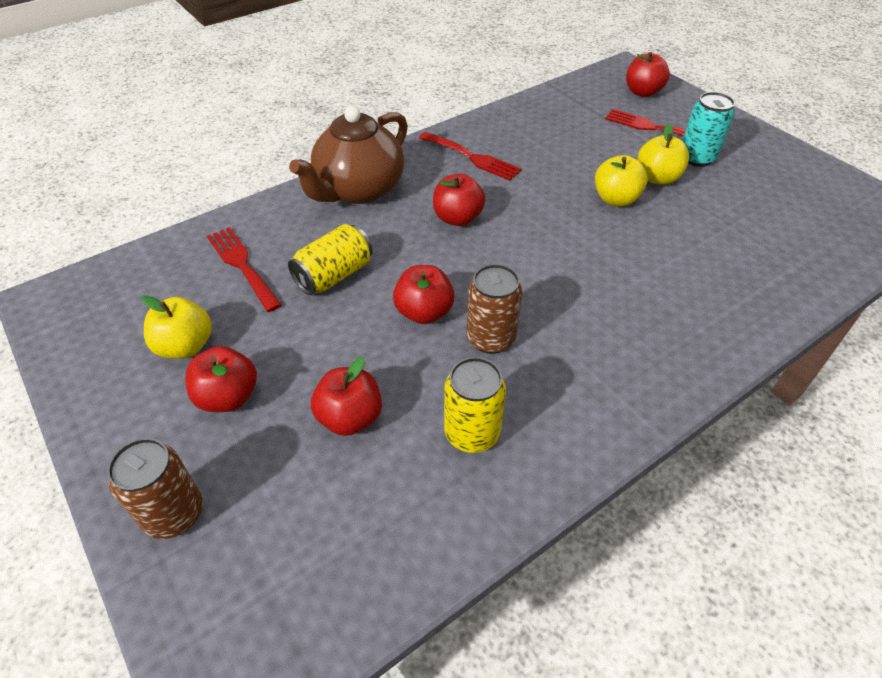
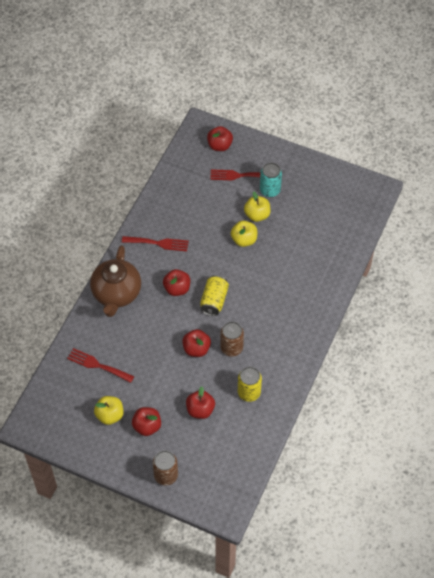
camera: 30 degrees left, 10 degrees up
(334, 275) = (144, 349): yellow can -> yellow can (214, 300)

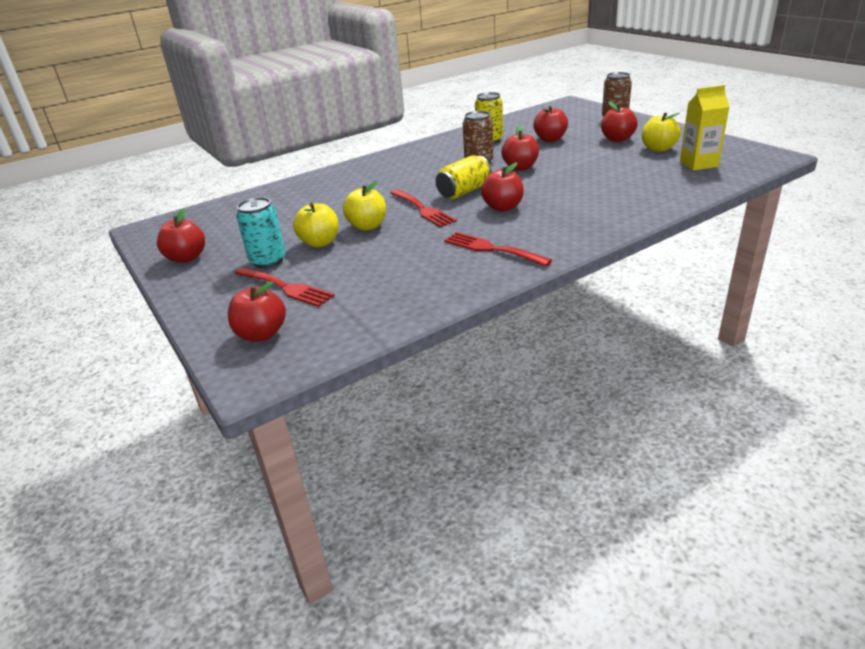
camera: 145 degrees left, 25 degrees down
(75, 395) = (698, 164): none -> yellow carton
(97, 365) = (657, 176): red fork -> red fork (423, 209)
(116, 293) = (595, 219): brown teapot -> none
(317, 176) = (186, 258): none -> red apple

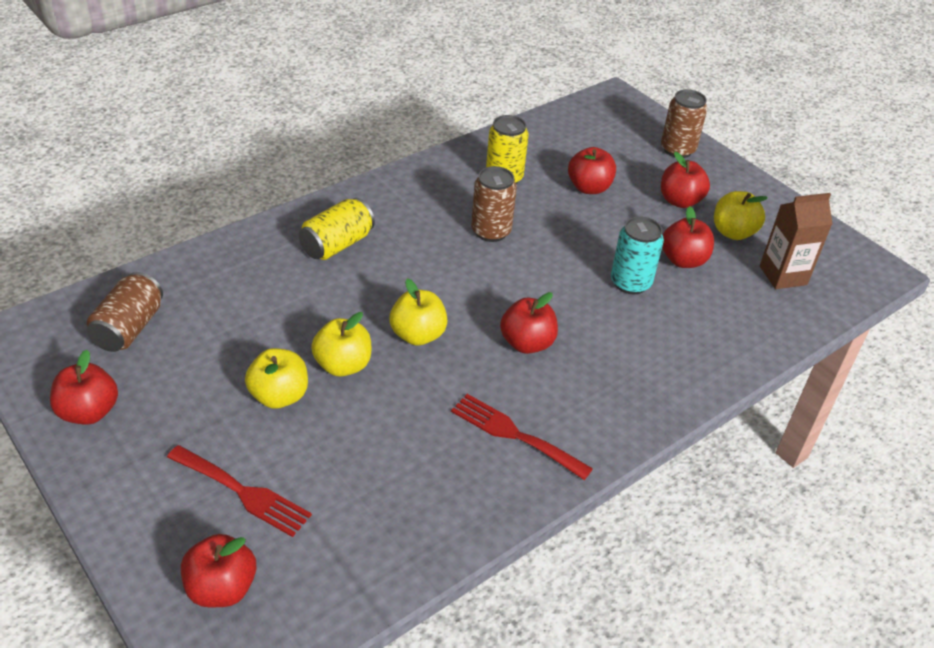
camera: 10 degrees left, 10 degrees up
(223, 220) = (129, 328): none -> brown can
(268, 261) = (210, 430): turquoise can -> turquoise can (630, 283)
(423, 209) = (418, 335): red fork -> yellow apple
(464, 191) = (473, 299): yellow can -> yellow can (337, 245)
(520, 167) = (548, 252): red apple -> red apple (683, 260)
(698, 164) = (783, 275): yellow carton -> brown carton

